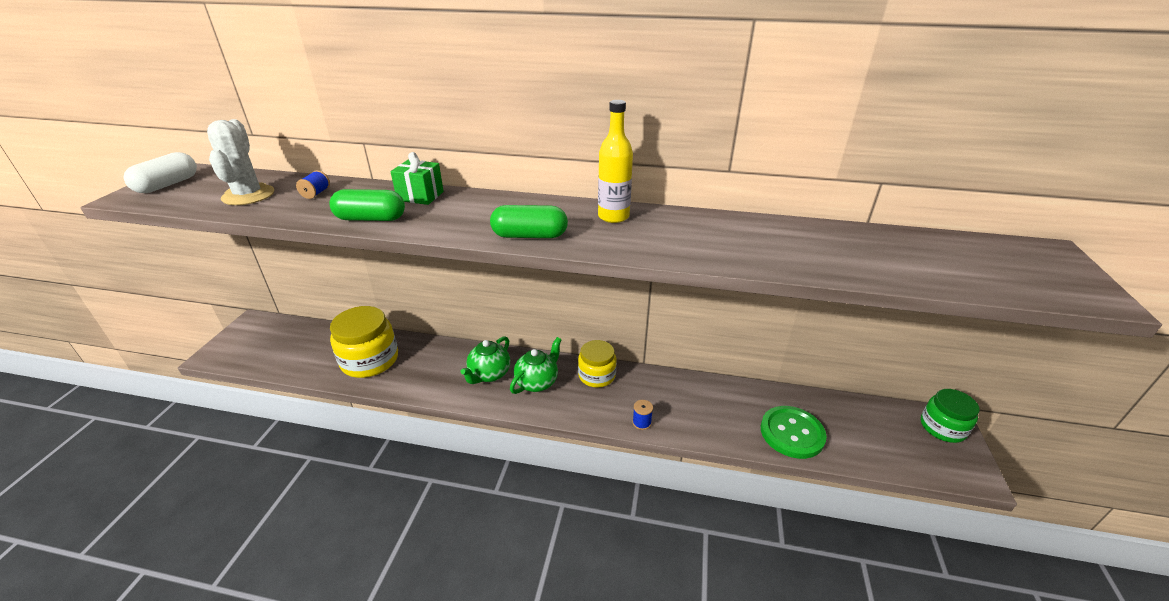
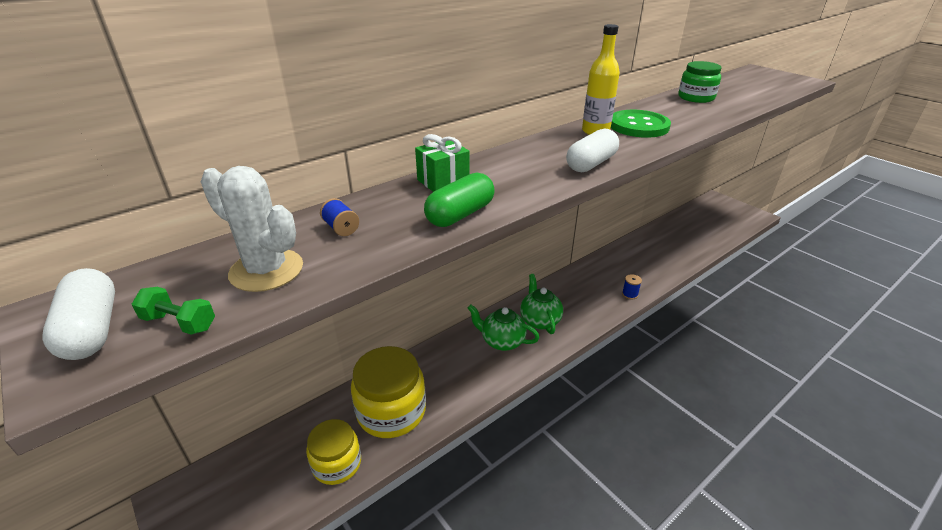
camera: 50 degrees left, 0 degrees up
(182, 198) = (179, 323): none -> green dumbbell
(489, 374) = (502, 341): green teapot -> green teapot turned 135 degrees clockwise
(529, 236) = (591, 164): green capsule -> white capsule
(597, 375) = (562, 289): yellow jar -> yellow jar (337, 464)
(792, 433) = (687, 246): green button -> green button (638, 126)
(942, 427) = (719, 203): green jar -> green jar (696, 98)

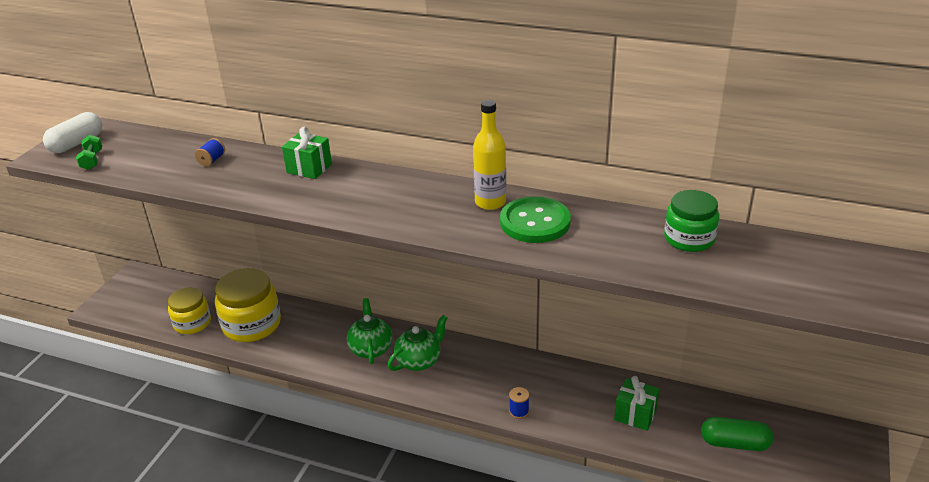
camera: 60 degrees right, 0 degrees up
(266, 270) = (150, 159): white cactus -> none
(460, 214) = (261, 193): green capsule -> green capsule (734, 443)
(591, 164) = (404, 220): white capsule -> none
(660, 252) = (635, 414): none -> green gift

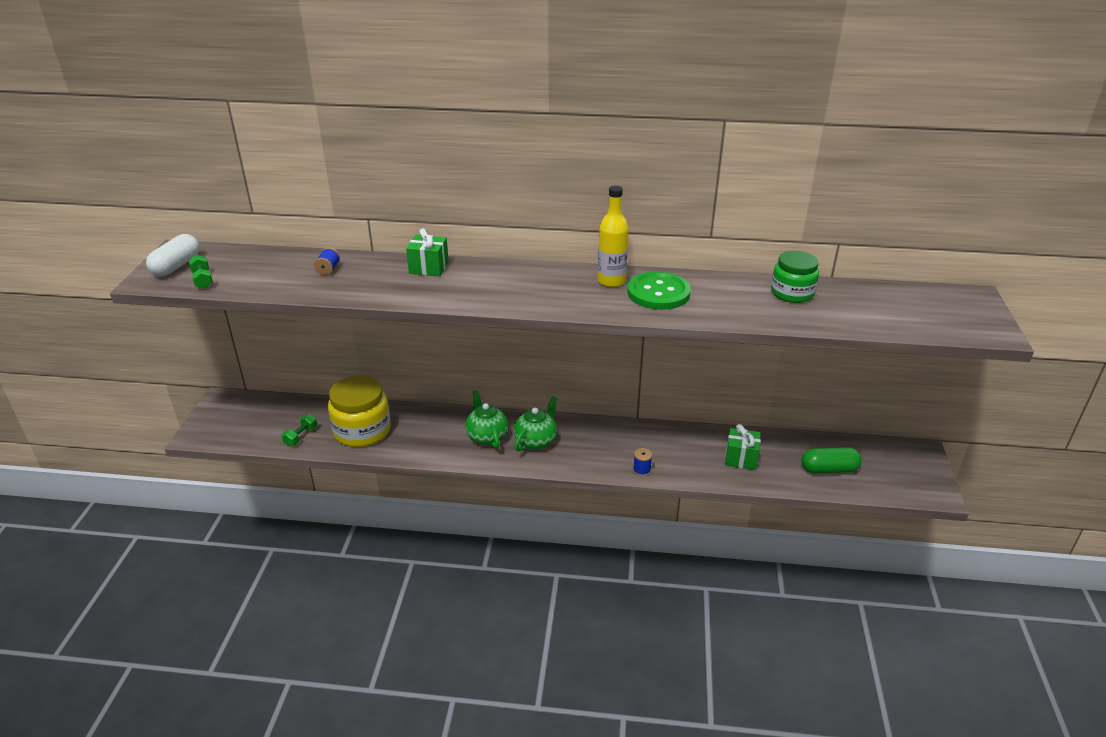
camera: 15 degrees left, 0 degrees up
(192, 323) = (301, 436): yellow jar -> green dumbbell

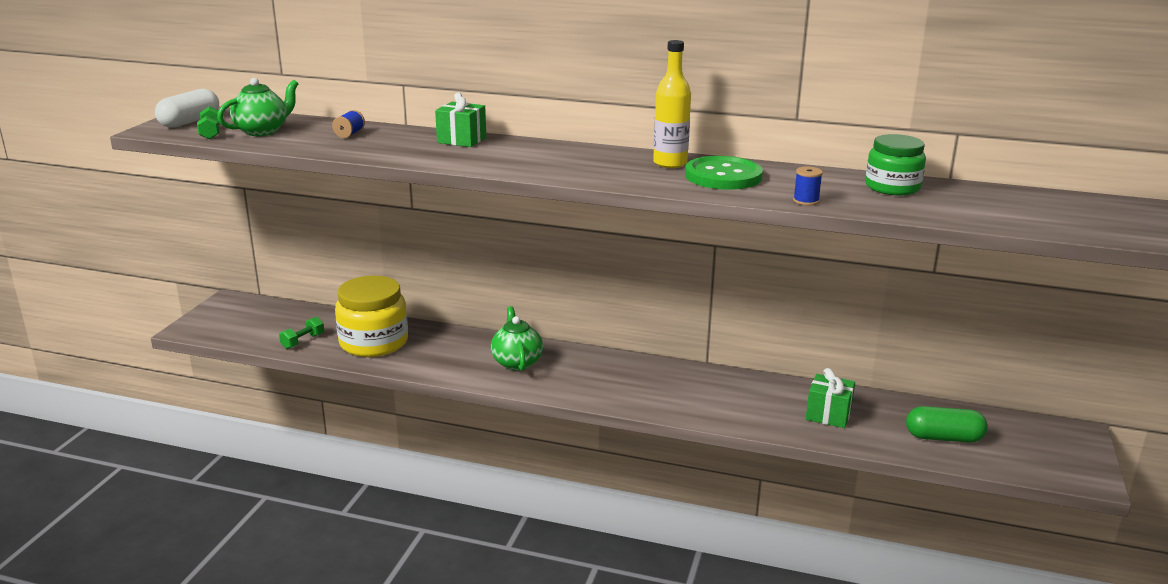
camera: 10 degrees right, 10 degrees down
(536, 441) = (574, 372): green teapot -> green teapot (262, 131)
(641, 470) = (696, 413): blue spool -> blue spool (806, 201)

